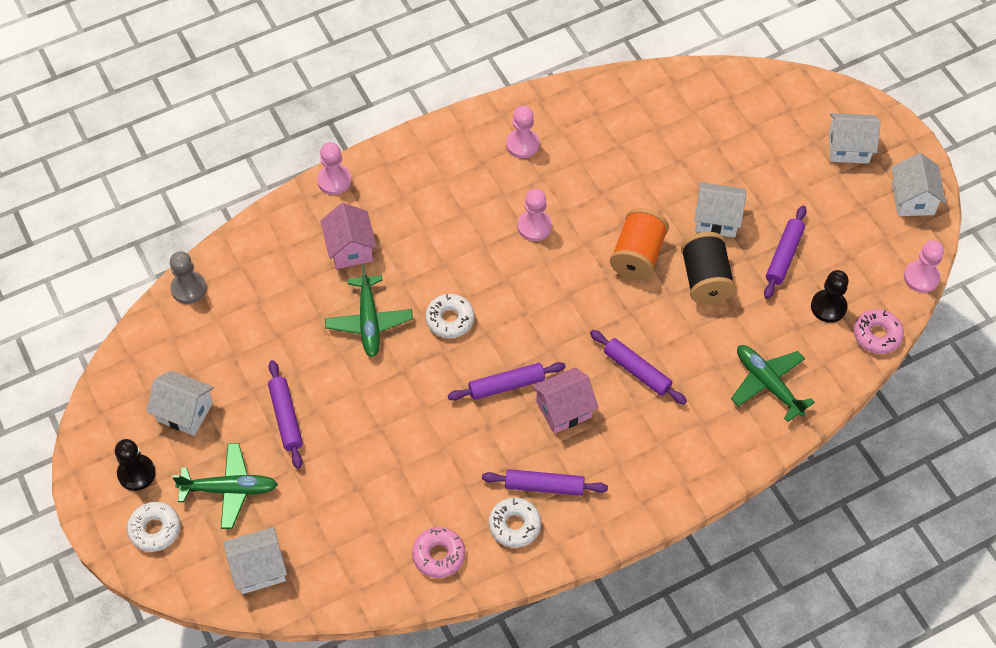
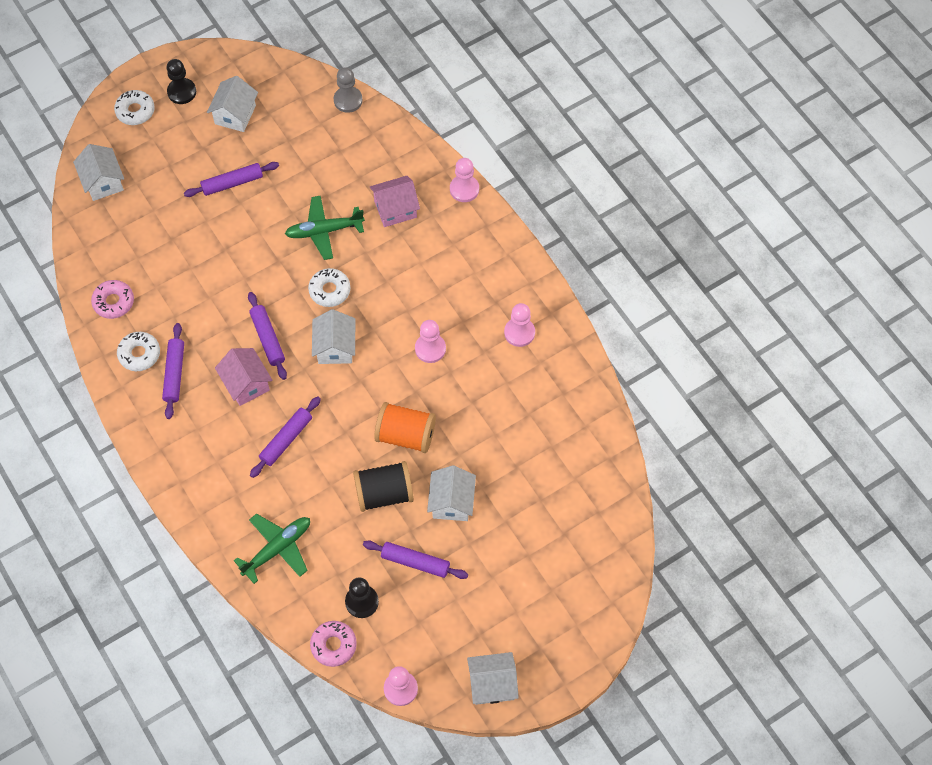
camera: 85 degrees right, 5 degrees up
(229, 489) = (169, 154): green plane -> none
(848, 148) = (548, 623): white house -> white house (335, 347)

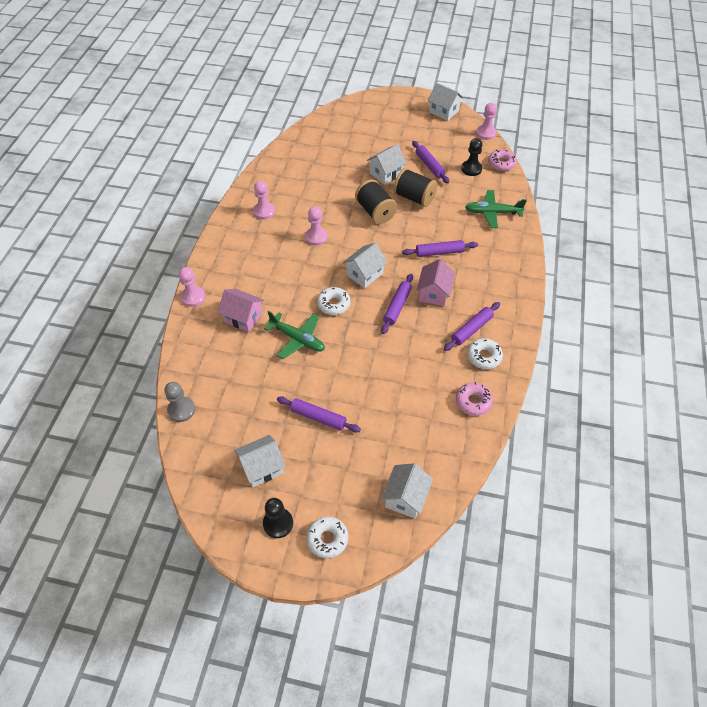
camera: 135 degrees left, 10 degrees down
(406, 435) = (375, 211): orange spool -> black spool

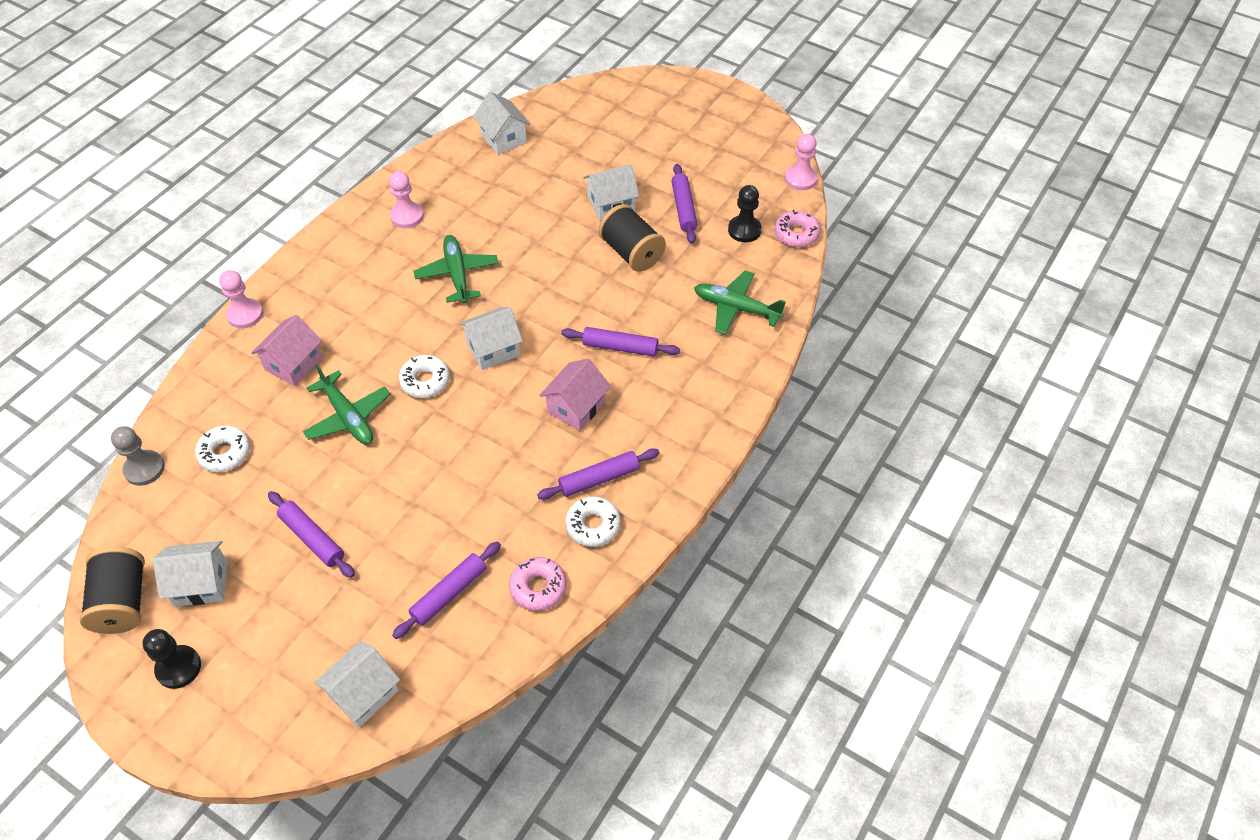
camera: 20 degrees right, 0 degrees up
(243, 317) = (293, 364): pink house -> pink house turned 75 degrees clockwise
(316, 237) = (457, 274): pink pawn -> green plane
(327, 539) = (229, 713): white donut -> white donut (225, 453)
(375, 211) = (562, 259): black spool -> black spool (123, 601)
(397, 306) = (512, 411): purple rolling pin -> purple rolling pin (449, 593)
(444, 111) = (755, 128): white house -> white house (503, 138)

